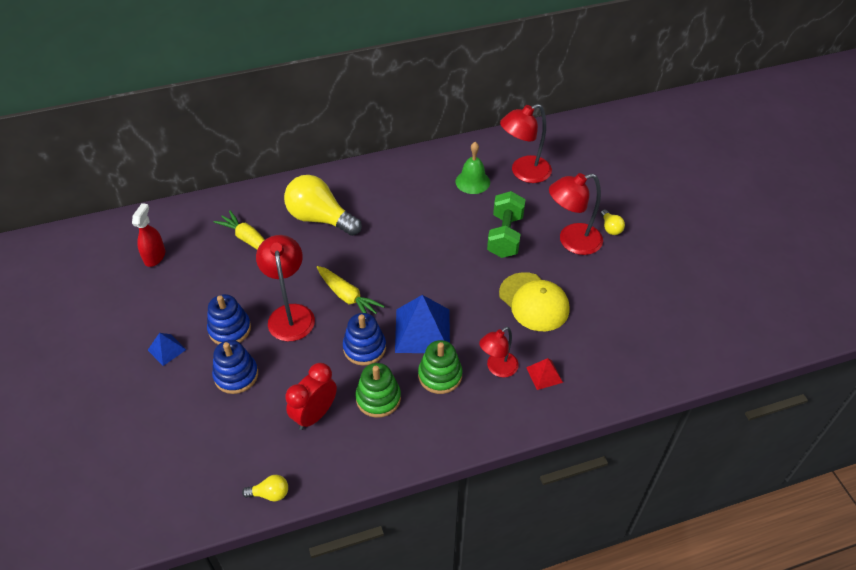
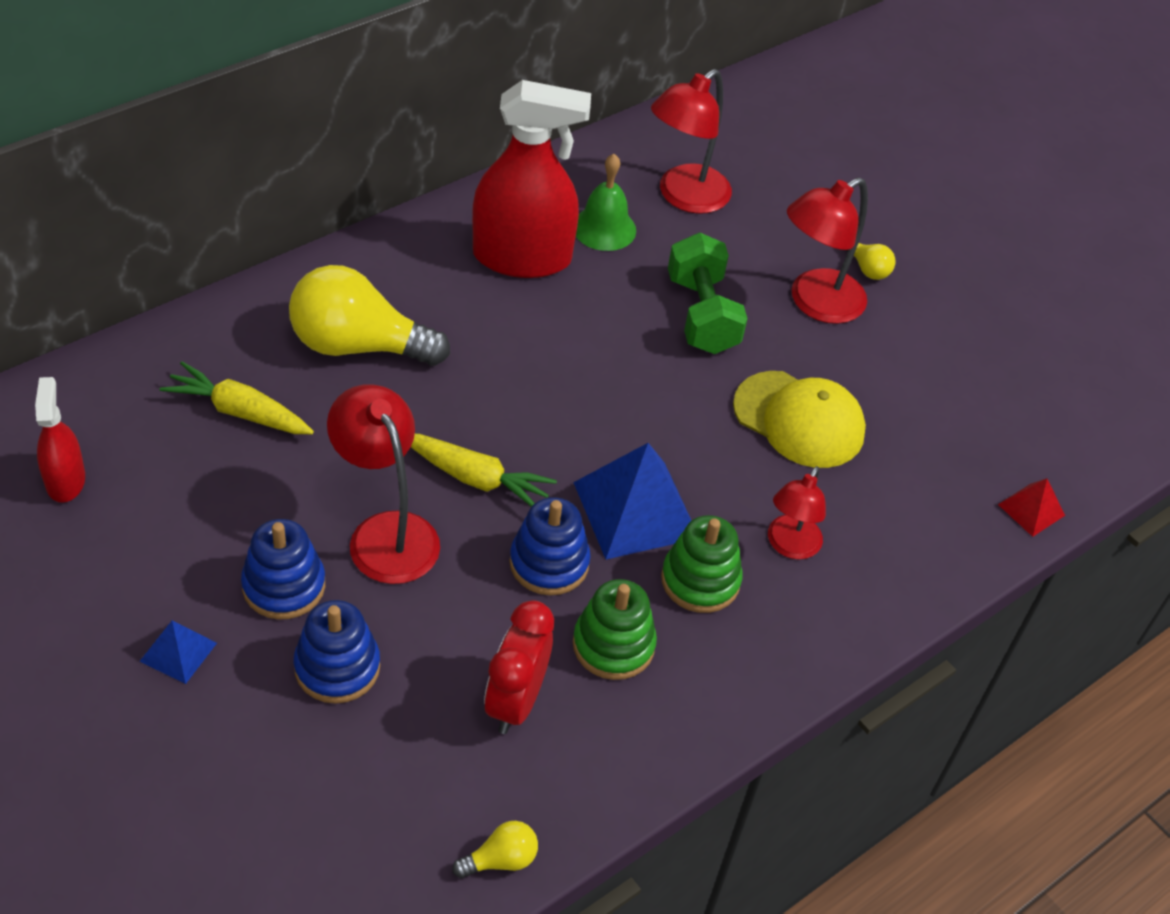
camera: 25 degrees left, 0 degrees up
(422, 189) = (522, 257): none -> red spray bottle
(544, 374) = (868, 538): red pyramid -> red pyramid (1031, 509)

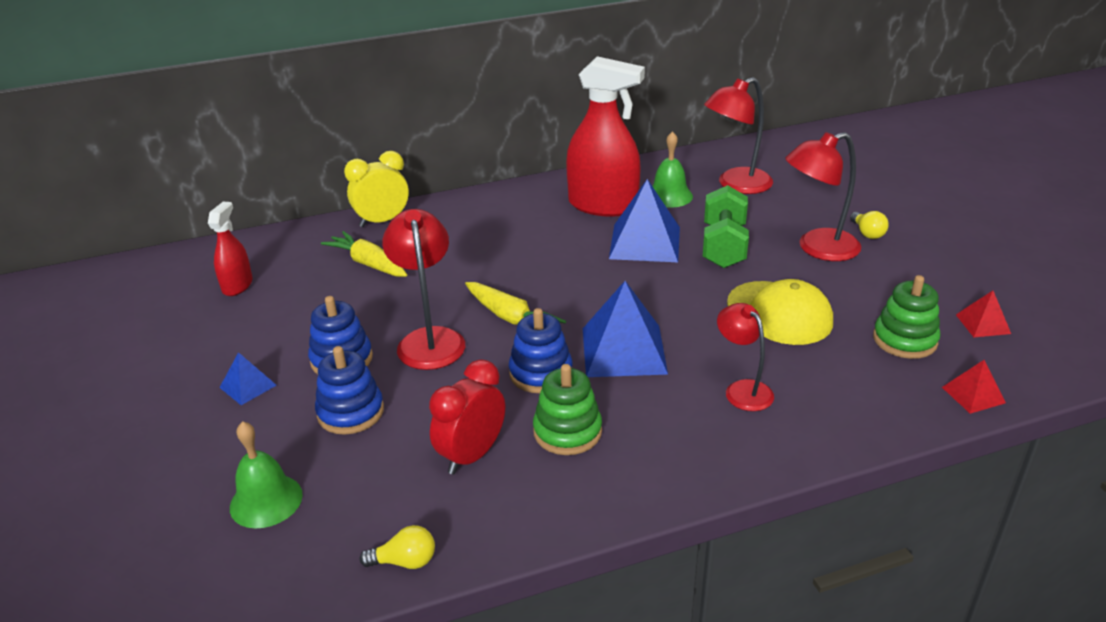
camera: 25 degrees right, 15 degrees down
(220, 327) = (382, 221): none -> yellow clock
(296, 817) = (266, 501): none -> green bell
(358, 345) = (466, 239): yellow light bulb -> none
(601, 321) = (645, 242): none -> blue pyramid
(700, 580) = (657, 401): green stacking toy -> green stacking toy (904, 340)
(790, 546) = (742, 389): red lamp -> red lamp turned 105 degrees clockwise
(1022, 402) = (982, 324): none -> red pyramid

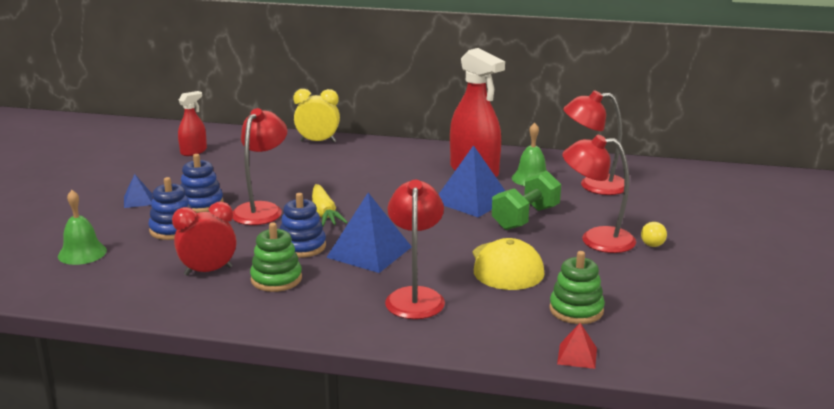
camera: 30 degrees right, 10 degrees down
(368, 263) = (279, 161): yellow carrot -> none
(405, 561) = (112, 303): yellow light bulb -> none
(742, 389) = (415, 296): red lamp -> red lamp, size x1.56
(982, 324) = (656, 321): red pyramid -> none

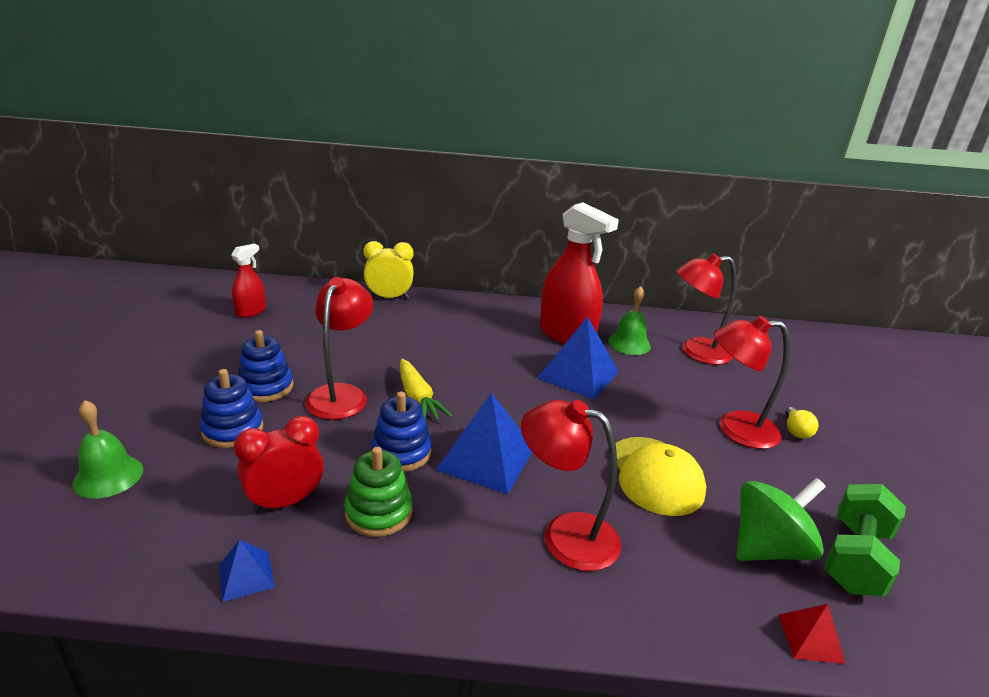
camera: 10 degrees left, 5 degrees up
(138, 200) = (186, 384): blue pyramid -> blue pyramid (246, 576)
(415, 296) = (565, 535): red lamp -> red lamp turned 60 degrees counterclockwise
(525, 218) = (646, 399): green dumbbell -> green dumbbell (855, 558)
(576, 310) = (768, 548): green stacking toy -> green spinning top

